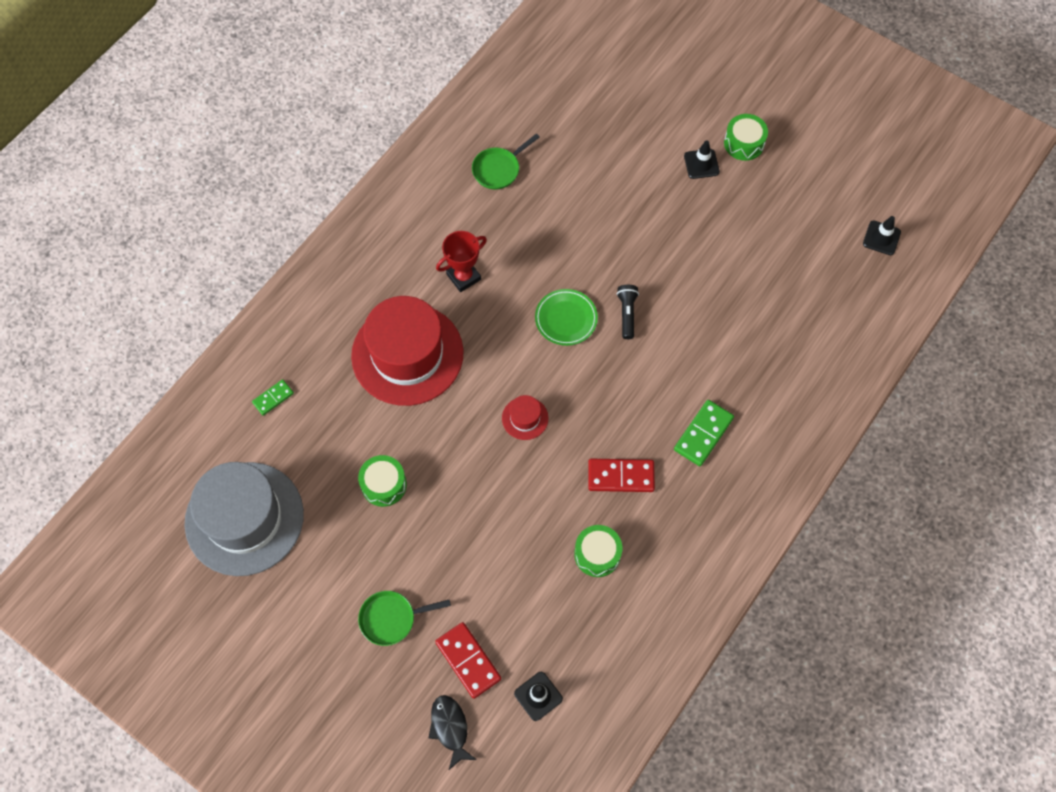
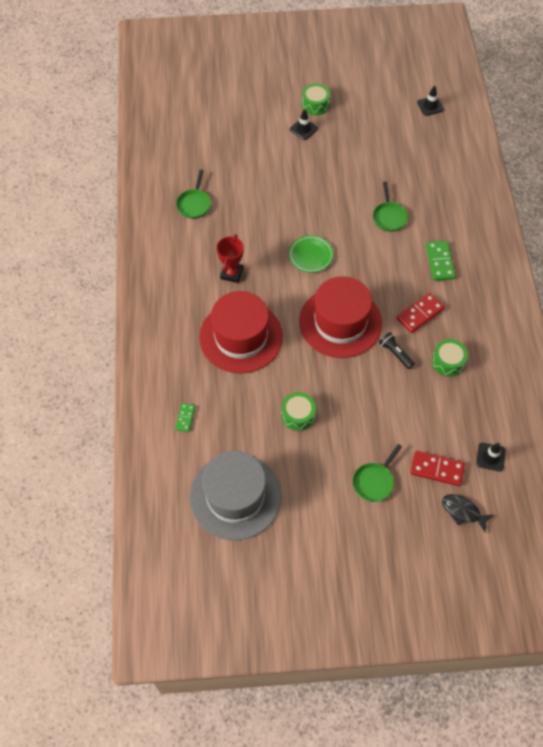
camera: 40 degrees left, 5 degrees down
(525, 418) = (340, 322): red hat -> red hat, size x2.45
(627, 314) = (340, 230): black flashlight -> black flashlight (395, 353)
(697, 338) = (389, 217): none -> green pan

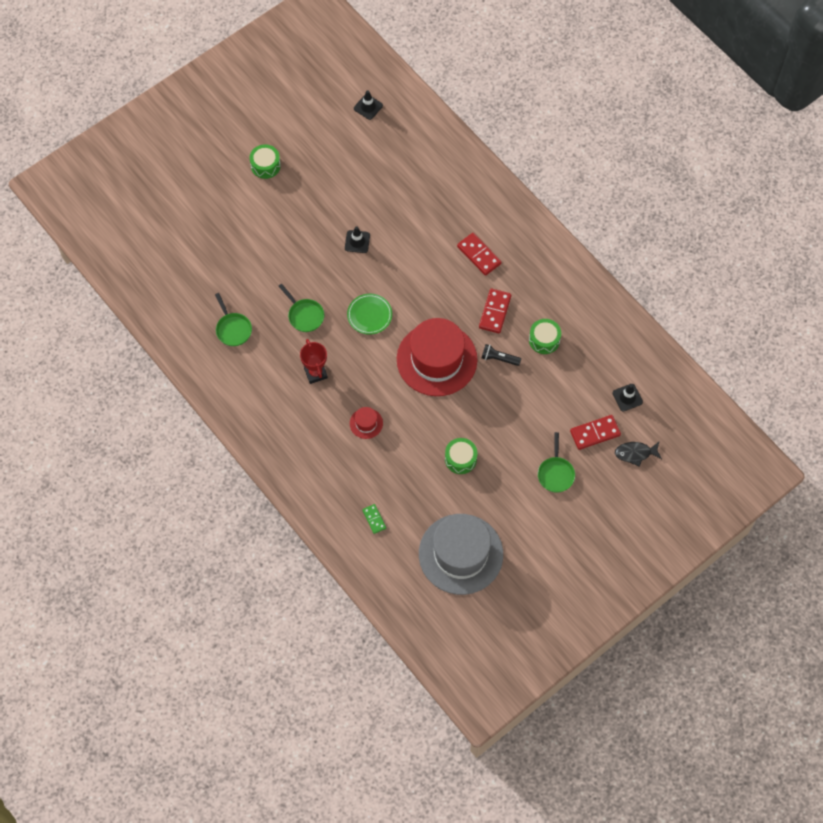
camera: 35 degrees left, 5 degrees up
(241, 337) = (366, 423): red hat -> red hat, size x0.41
(303, 129) = (273, 197): black traffic cone -> black traffic cone (357, 241)
(389, 217) = (408, 238): green pan -> green pan (304, 315)
(440, 262) = (479, 255): green domino -> red domino

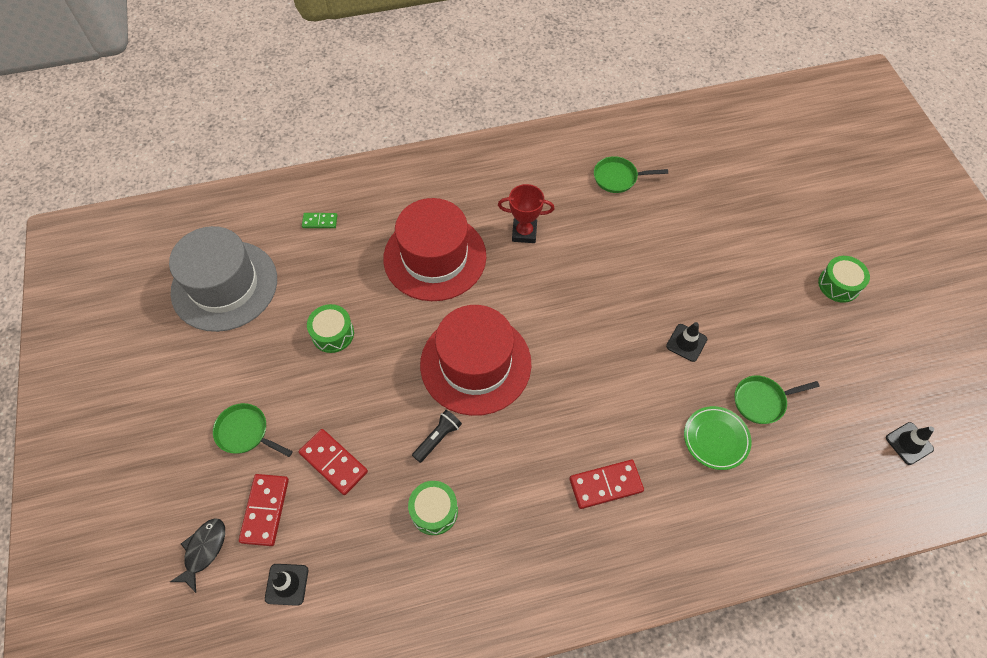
camera: 115 degrees right, 5 degrees down
(304, 315) = (604, 249): green pan -> green pan (762, 401)
(366, 423) = (435, 257): red hat -> red hat, size x2.45
(369, 315) = (573, 315): green plate -> green plate (716, 439)
(495, 312) = (508, 465): red domino -> red domino (334, 462)

